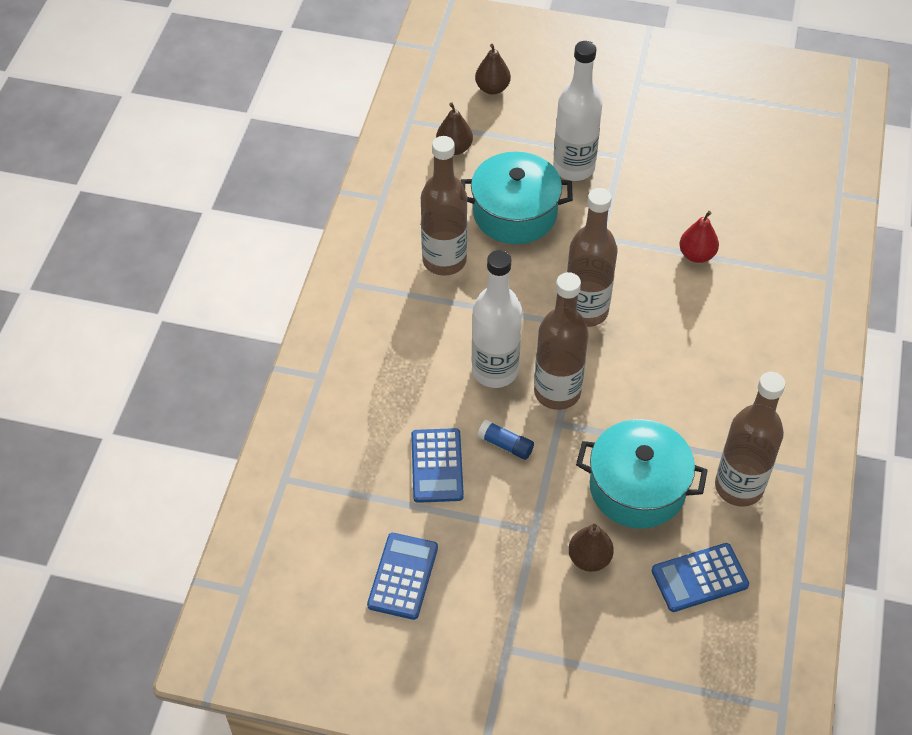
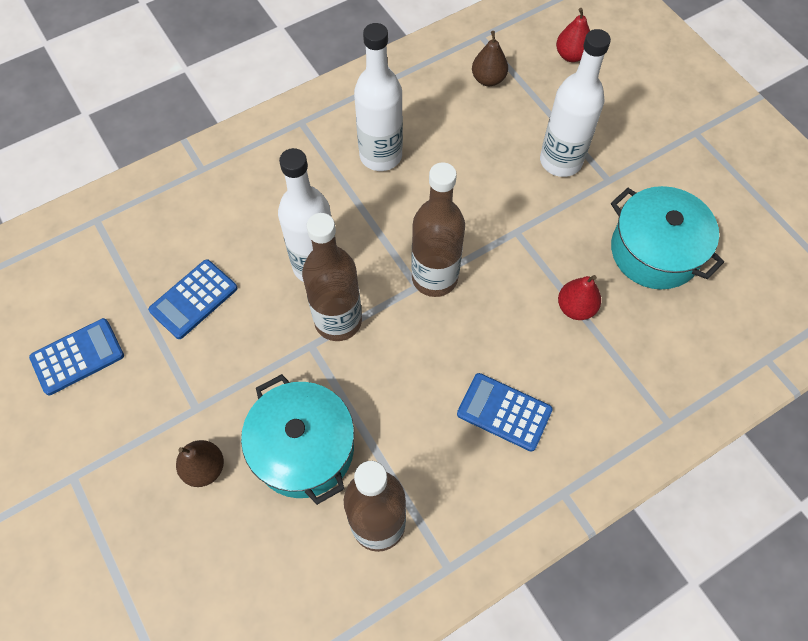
camera: 45 degrees right, 10 degrees up
(444, 260) = (380, 155): brown bottle -> white bottle
(492, 88) = (571, 55): brown pear -> red pear
(505, 445) = (255, 327): blue glue stick -> none
(515, 213) = (473, 161): turquoise pot -> turquoise pot (654, 251)
(699, 578) = (260, 565): blue calculator -> blue calculator (504, 412)

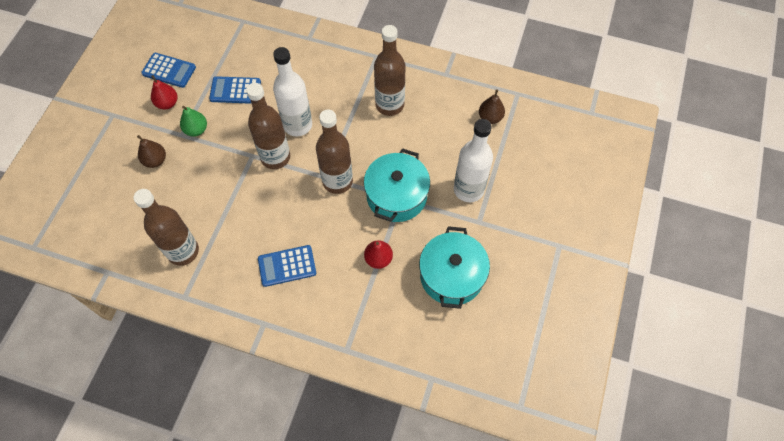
camera: 50 degrees right, 0 degrees up
(207, 385) = (196, 130): none -> green pear
(303, 448) = (196, 192): turquoise pot -> turquoise pot (396, 195)
(380, 155) = (389, 105): white bottle -> brown bottle
(504, 412) = (287, 266): blue calculator -> blue calculator turned 90 degrees counterclockwise
(571, 55) = (550, 146): red pear -> red pear (167, 103)

